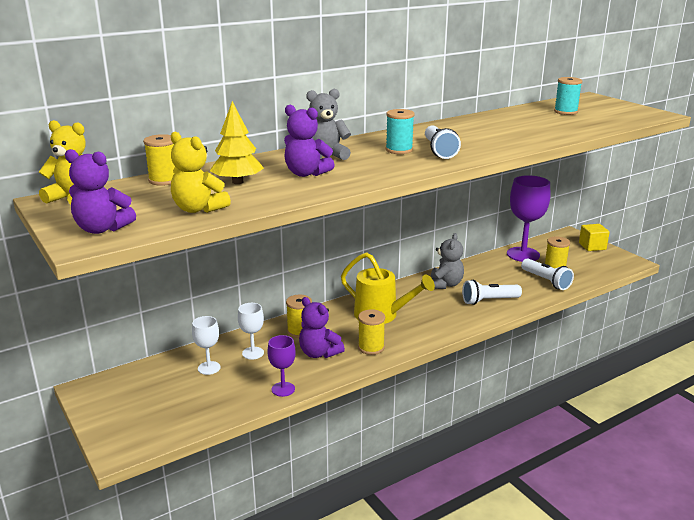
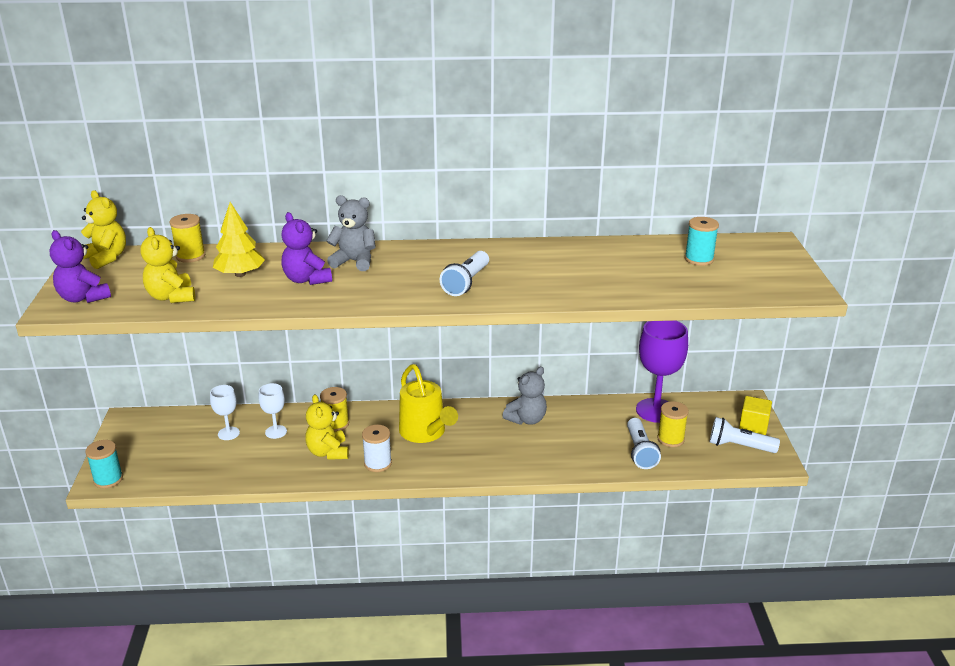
camera: 30 degrees right, 5 degrees up
(283, 389) = (263, 476): purple goblet -> none
(319, 353) = (328, 452): purple teddy bear -> yellow teddy bear
(371, 347) = (378, 463): yellow spool -> white spool
(399, 150) = (431, 271): turquoise spool -> turquoise spool (108, 479)
(489, 301) = (548, 453): white flashlight -> white flashlight (739, 446)

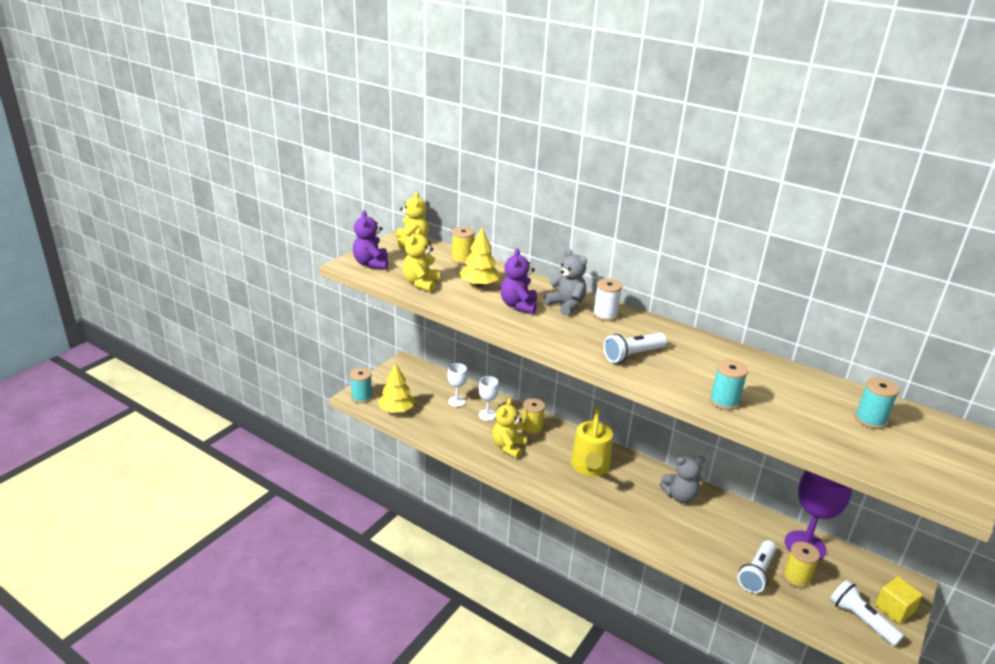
camera: 35 degrees right, 0 degrees up
(166, 473) = (396, 410): none -> yellow tree
(378, 463) = (535, 473): white spool -> white spool (605, 315)
(582, 290) = (724, 401): none -> turquoise spool

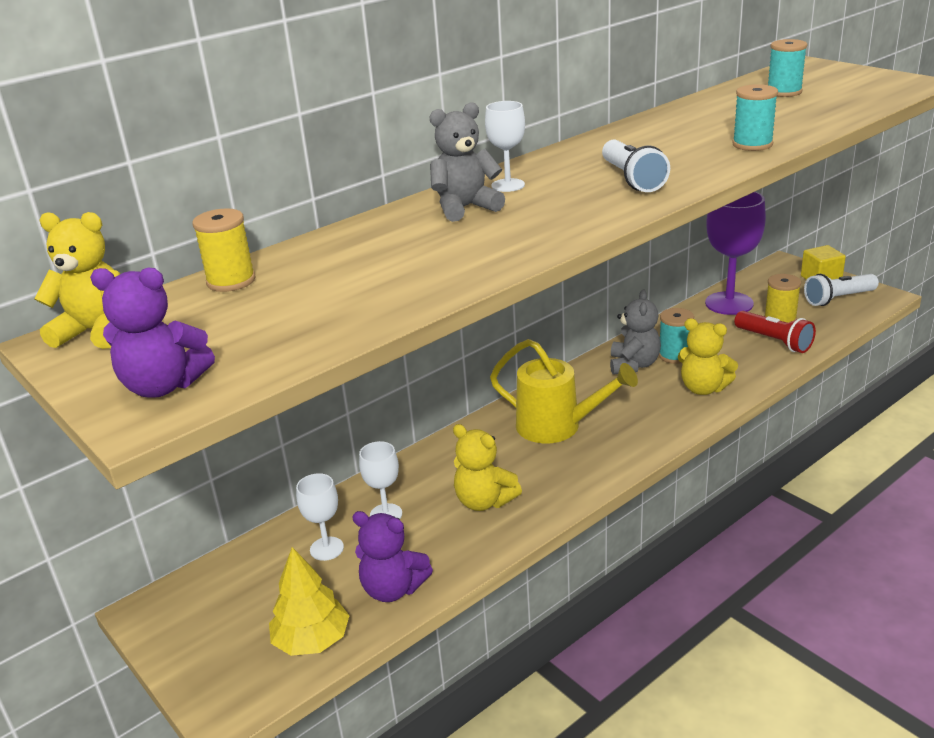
camera: 70 degrees left, 0 degrees up
(361, 397) = (237, 698): turquoise spool -> turquoise spool (675, 355)
(421, 283) = (306, 328): yellow teddy bear -> yellow teddy bear (703, 388)
(479, 284) = (348, 271): yellow tree -> none
(518, 306) = (449, 243): purple teddy bear -> purple teddy bear (393, 589)
(531, 429) = (445, 469): yellow spool -> none
(605, 315) = (508, 185): white spool -> white goblet
(756, 573) = (774, 341): white flashlight -> red flashlight

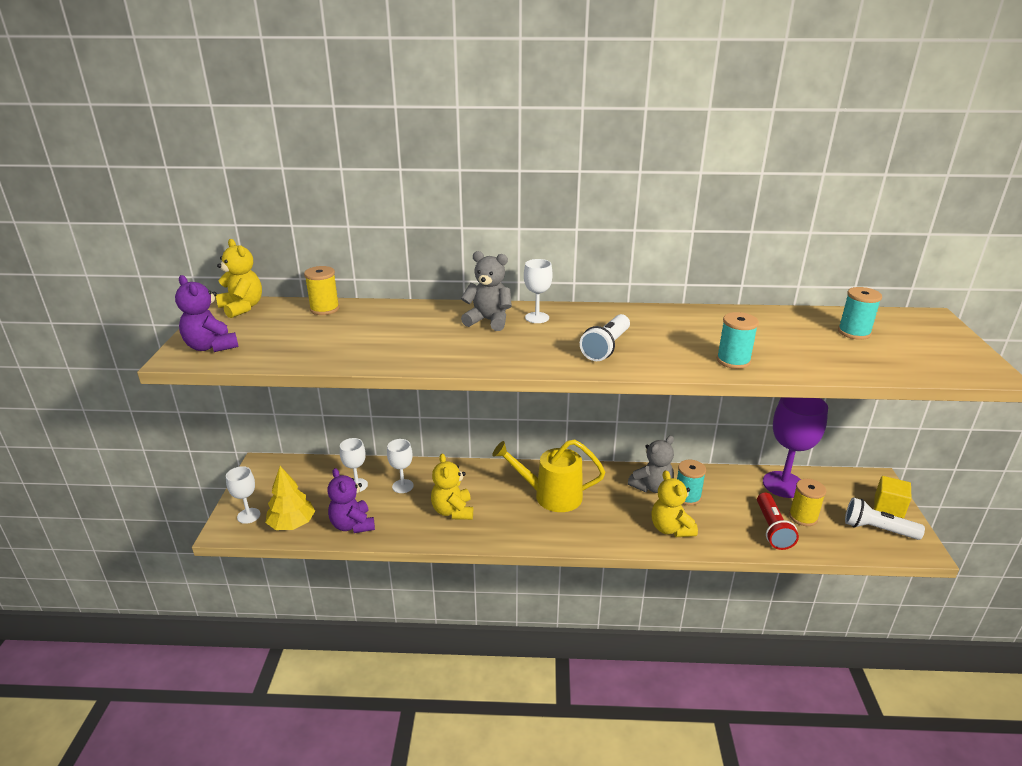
camera: 40 degrees right, 0 degrees up
(232, 674) = (248, 515): none -> white goblet
(558, 427) = (550, 496): yellow watering can -> yellow watering can turned 120 degrees clockwise

